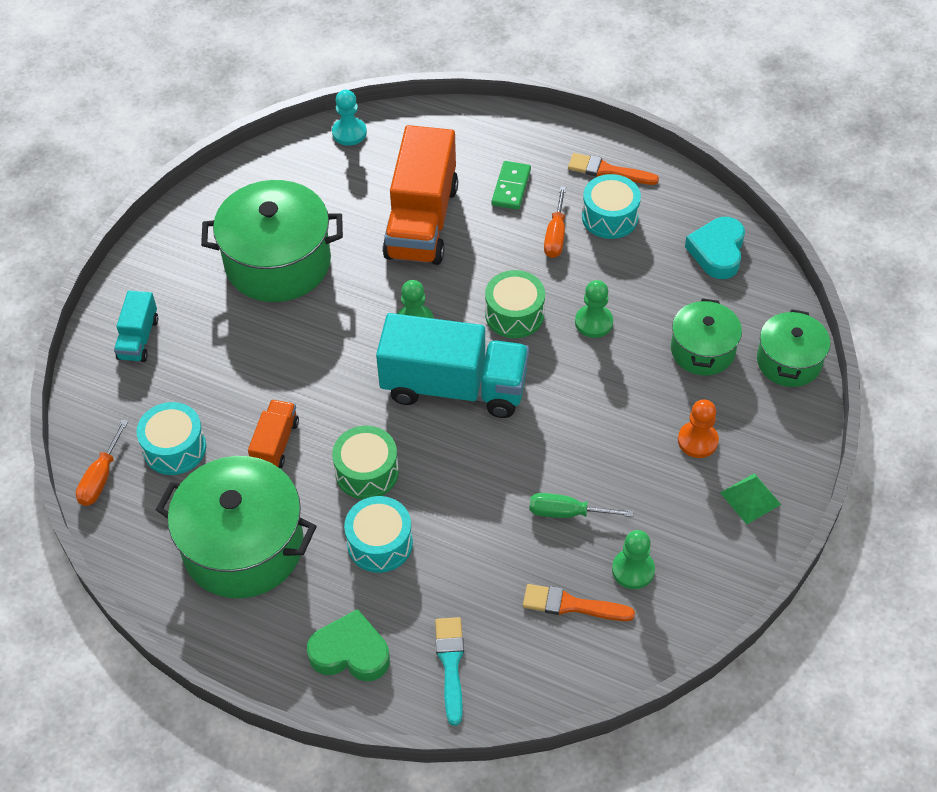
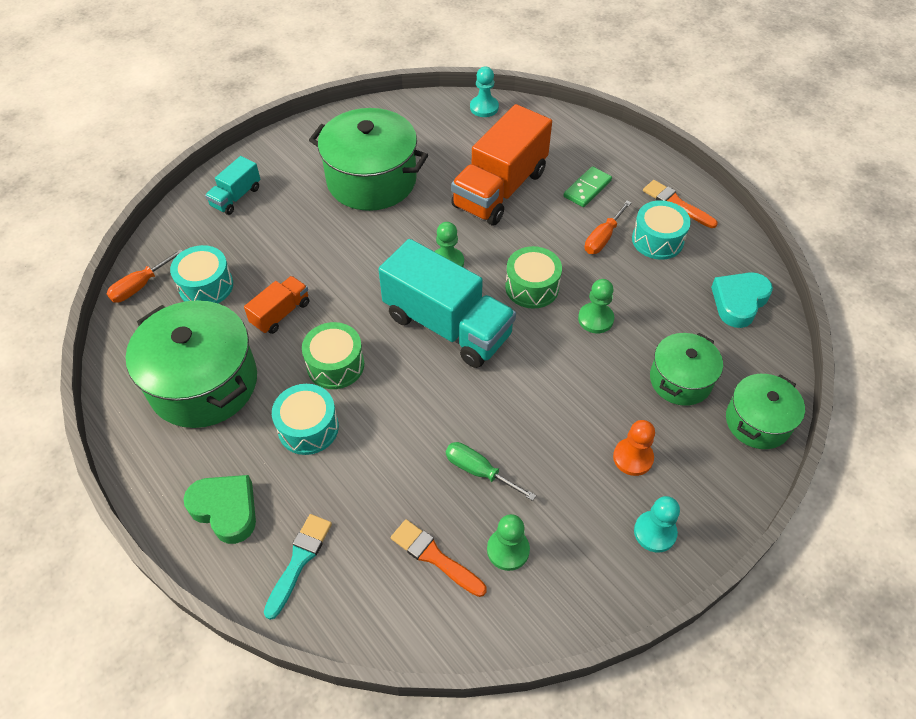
camera: 25 degrees right, 0 degrees up
(750, 498) = (655, 532): green pyramid -> turquoise pawn

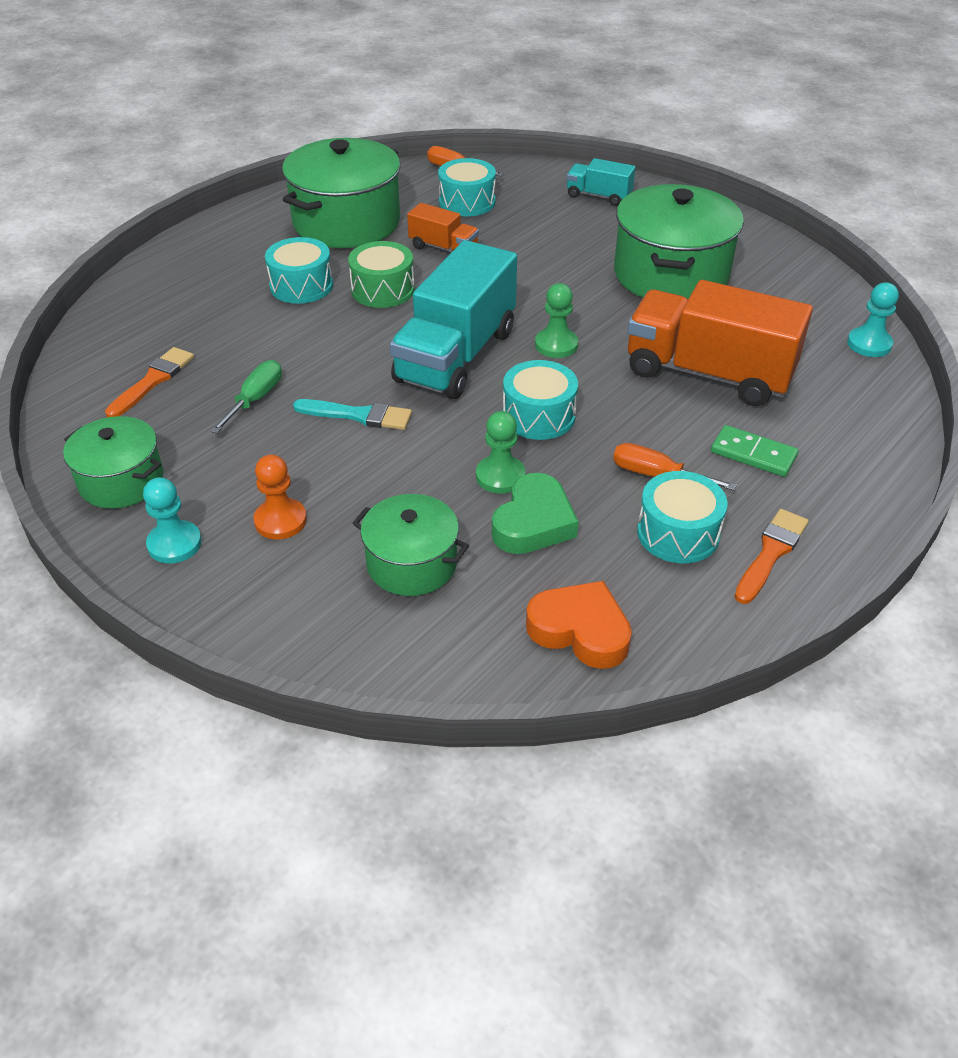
camera: 80 degrees right, 10 degrees down
(226, 510) = (208, 257): green heart -> green heart (533, 522)
(299, 561) = (154, 303): turquoise brush -> turquoise brush (358, 415)
(508, 550) = (157, 429): green pawn -> none
(532, 287) = (538, 416): green drum -> turquoise drum
(739, 302) = (580, 630): turquoise heart -> orange heart
(757, 422) = (350, 648): green pot -> green pot (121, 481)

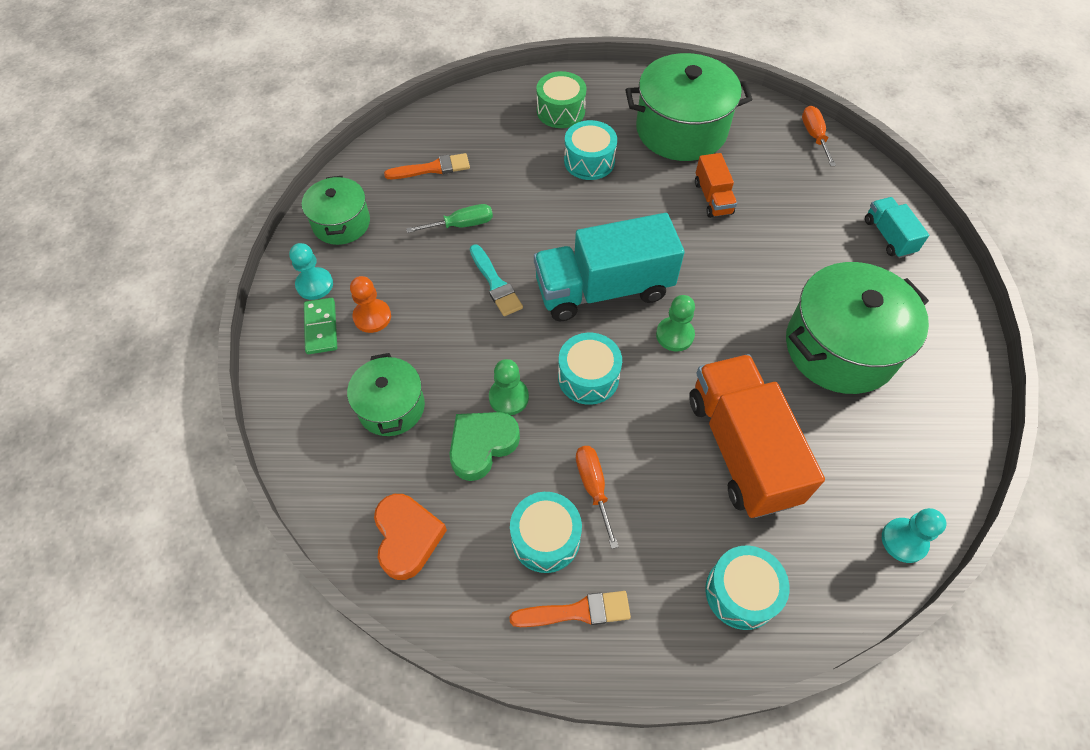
camera: 50 degrees right, 15 degrees up
(383, 290) = (630, 202): green drum -> green drum (560, 111)
(467, 202) = (782, 170): turquoise drum -> turquoise drum (741, 592)
(533, 522) = (482, 446): green heart -> green heart turned 150 degrees clockwise
(753, 454) = (676, 536): green domino -> green domino (321, 327)

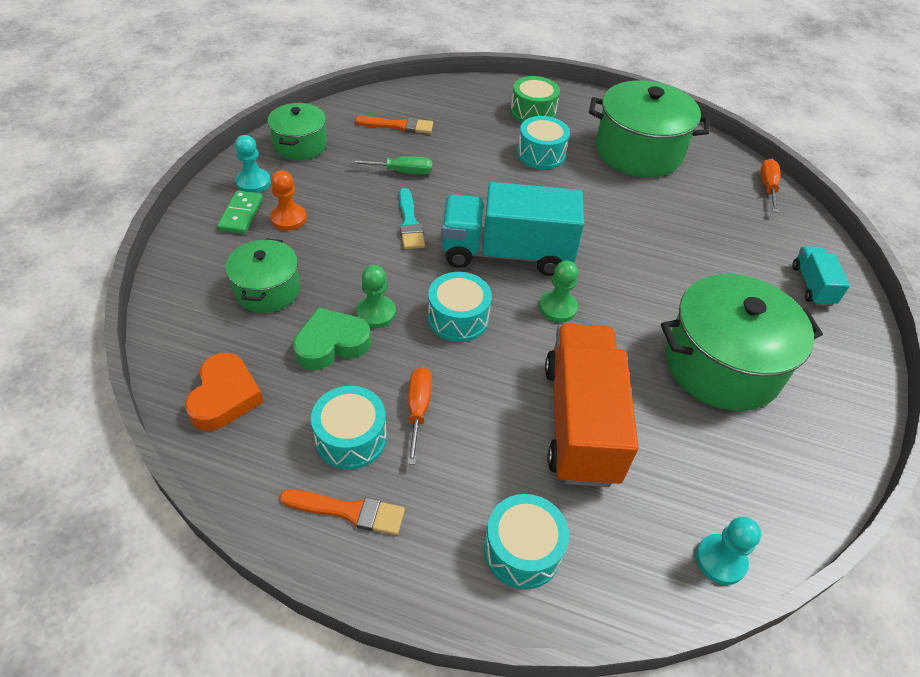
camera: 15 degrees right, 10 degrees down
(713, 198) = (645, 210): orange truck -> none

